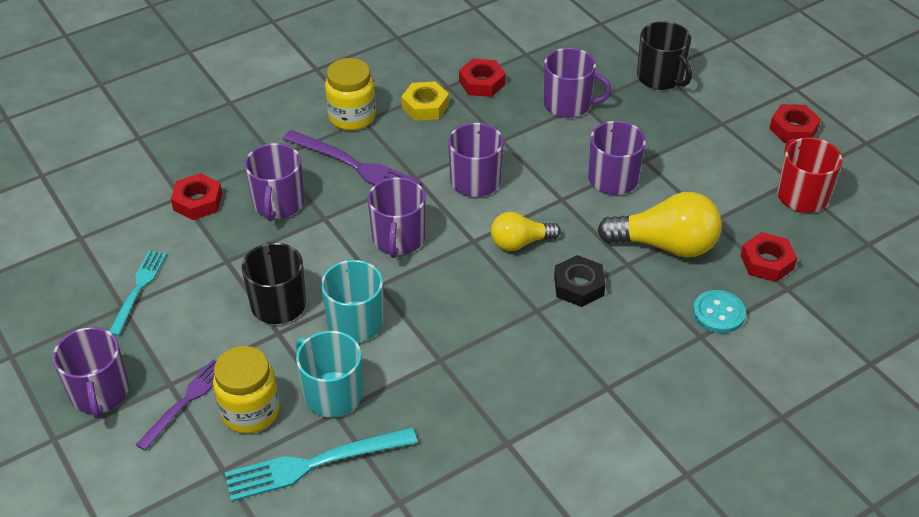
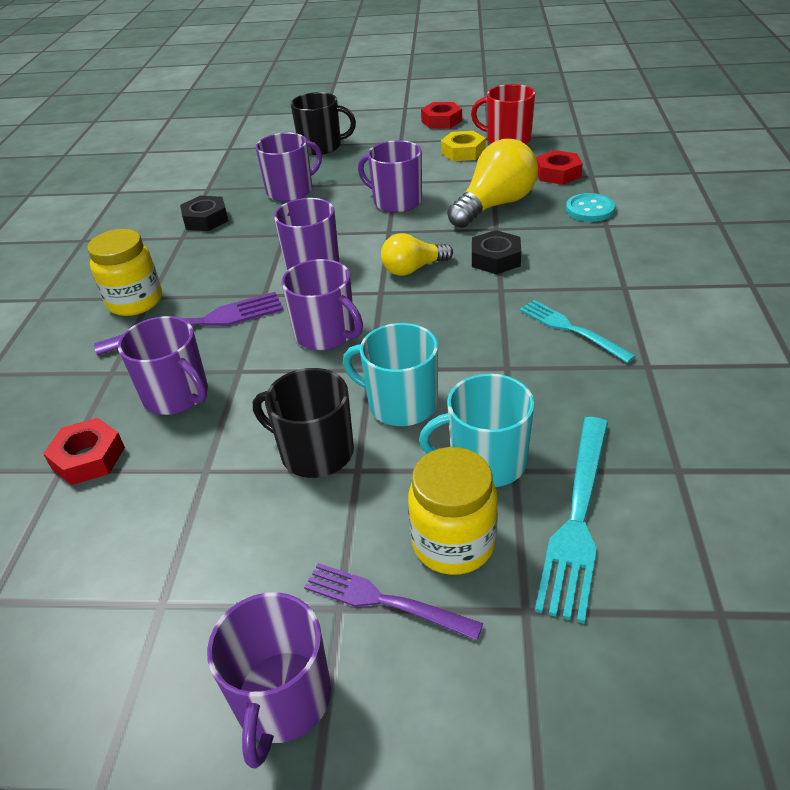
camera: 50 degrees left, 5 degrees down
(99, 393) = (282, 699): purple mug -> purple mug turned 75 degrees clockwise
(139, 288) = (150, 572): turquoise fork -> turquoise fork (570, 329)
(186, 400) = (382, 601): purple fork -> purple fork turned 45 degrees counterclockwise
(425, 106) = (187, 257): yellow nut -> yellow nut (463, 152)
(482, 83) = (206, 219): red nut -> black nut
(520, 243) = (413, 269): yellow light bulb -> yellow light bulb turned 45 degrees clockwise

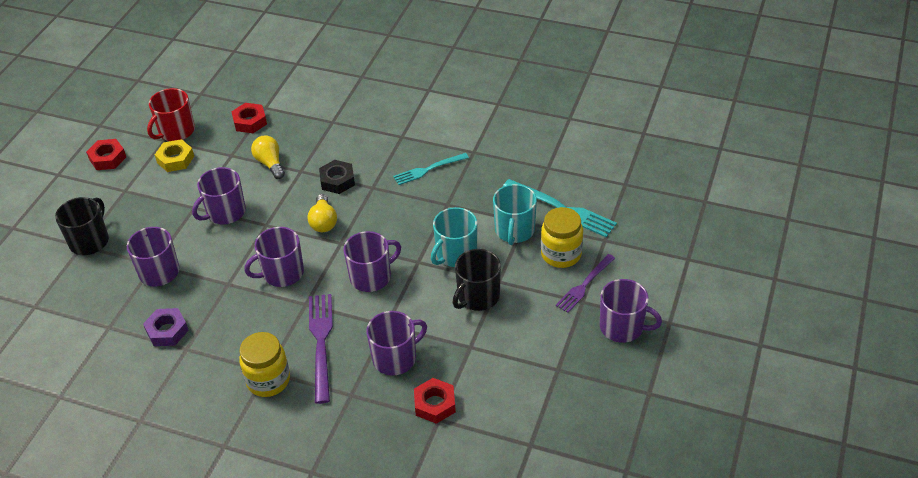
camera: 75 degrees left, 5 degrees up
(206, 219) = (167, 331): black nut -> purple nut
(495, 205) = (270, 163): yellow light bulb -> yellow light bulb, size x0.61
(589, 209) = (308, 122): turquoise button -> none

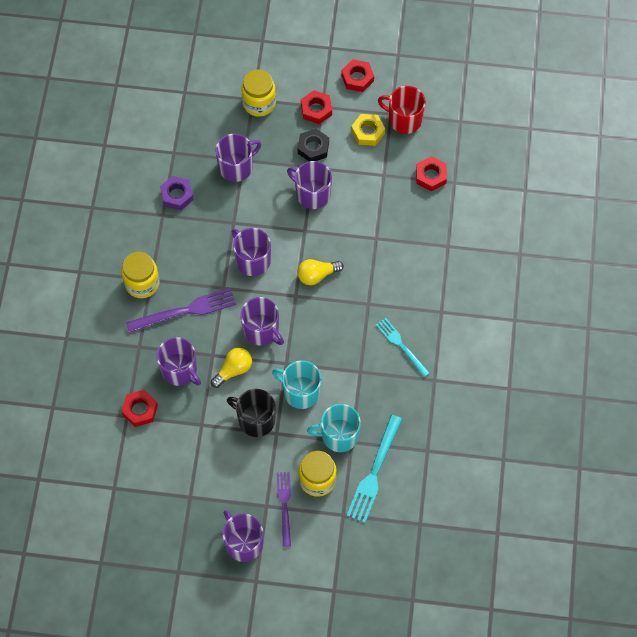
camera: 75 degrees right, 20 degrees up
(90, 241) = (259, 103): black mug -> yellow jar
(126, 195) = (316, 109): none -> red nut
(270, 163) = (379, 210): yellow light bulb -> yellow light bulb (233, 370)
(337, 181) = (370, 272): black nut -> black nut (313, 148)
(584, 285) = (284, 505): purple fork -> purple fork turned 60 degrees clockwise
(622, 327) = (243, 543): purple mug -> purple mug turned 135 degrees clockwise

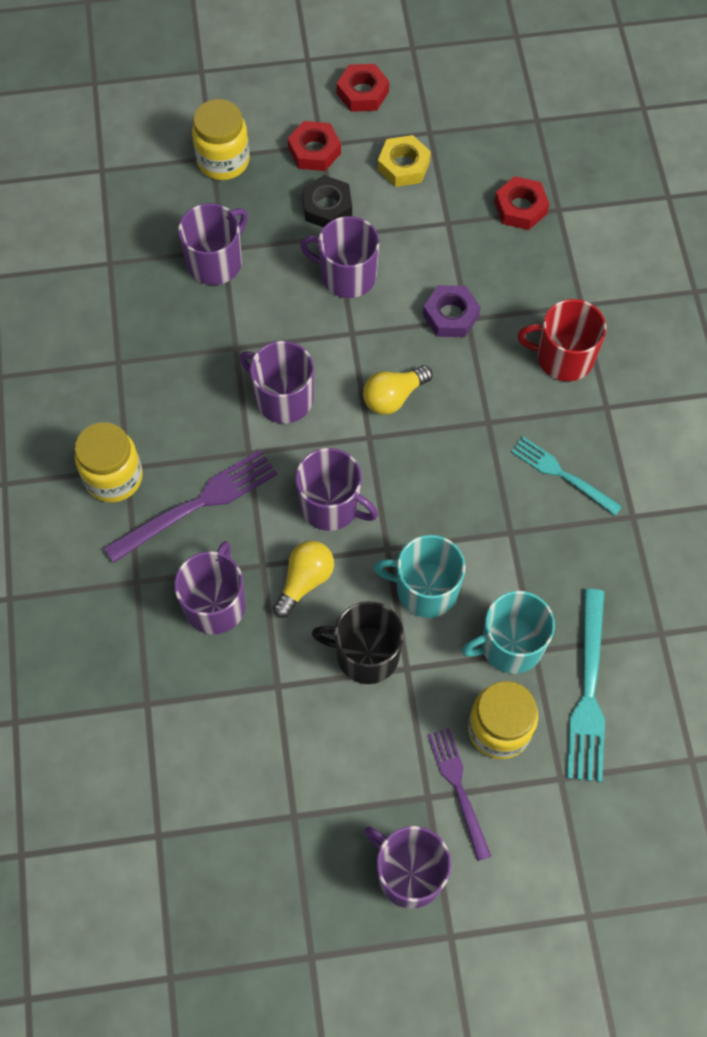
camera: 15 degrees left, 0 degrees up
(140, 410) = (166, 688): red nut -> none
(177, 195) = (133, 326): purple nut -> purple nut (451, 315)
(180, 370) = (215, 604): purple mug -> purple mug turned 105 degrees counterclockwise
(404, 119) = (452, 135): red mug -> red mug (563, 357)

